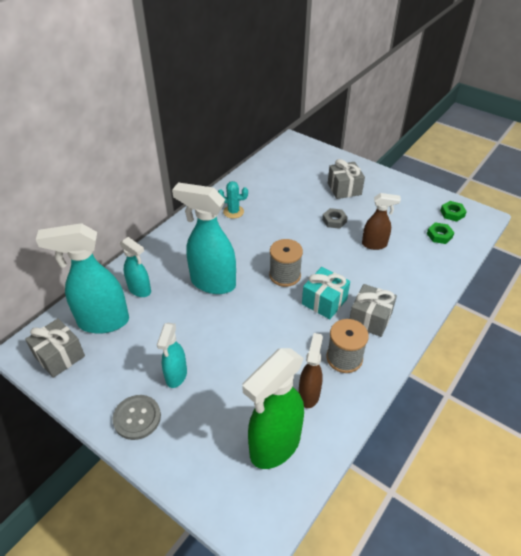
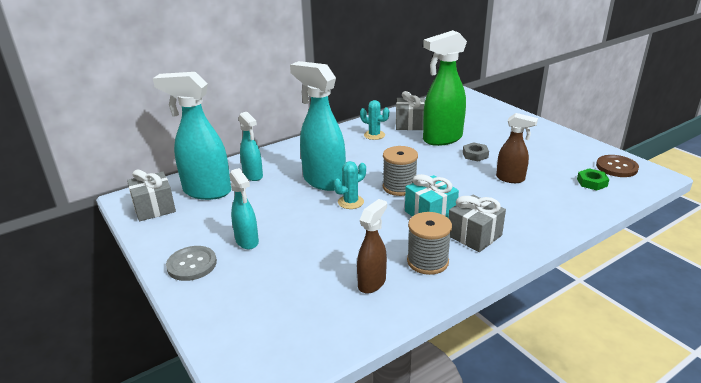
camera: 20 degrees right, 15 degrees down
(176, 376) = (247, 241): turquoise spray bottle -> turquoise spray bottle turned 60 degrees counterclockwise
(249, 304) = (350, 202): none -> turquoise cactus
(274, 446) = (311, 316): green spray bottle -> green spray bottle (442, 139)
(344, 189) = (499, 133): grey gift -> grey gift (410, 124)
(452, 213) = (616, 167): green nut -> brown button

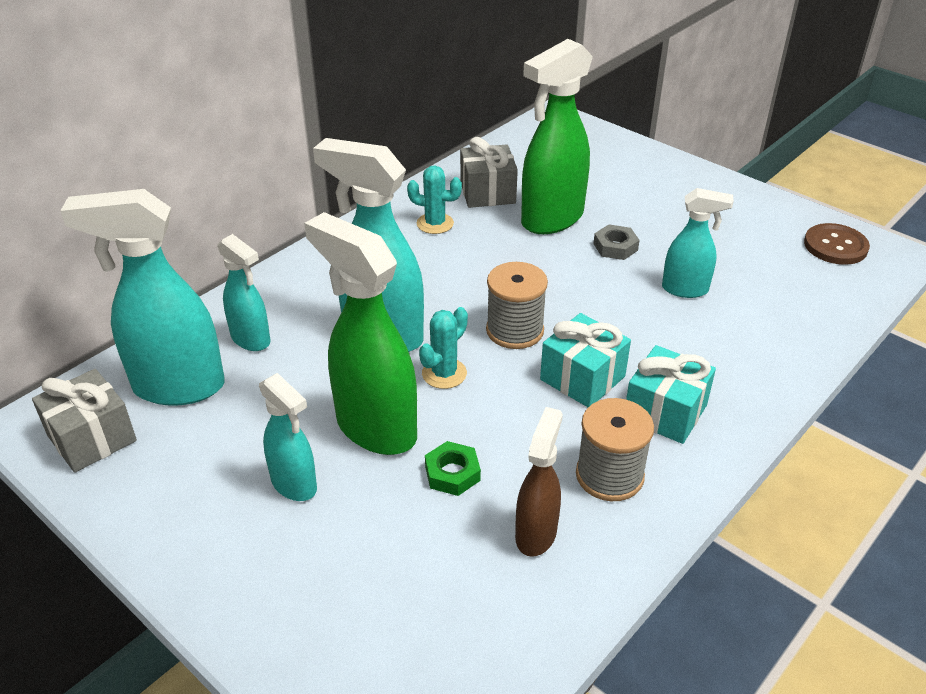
camera: 15 degrees left, 10 degrees up
(192, 264) = (213, 550): grey button -> none
(301, 222) = (375, 428): none -> green spray bottle
(474, 235) = (665, 412): grey gift -> turquoise gift
(510, 179) = (685, 289): brown spray bottle -> turquoise spray bottle
(592, 182) = (808, 281): green nut -> green nut (452, 473)

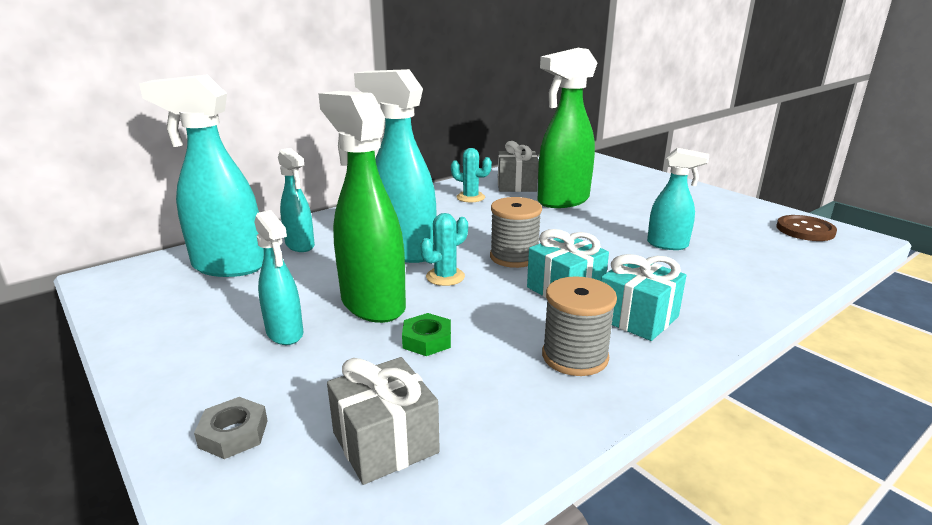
camera: 10 degrees right, 15 degrees down
(92, 438) = (142, 289): grey gift -> grey gift (385, 443)
(536, 533) = (491, 392): brown spray bottle -> none
(615, 247) = (611, 218): grey nut -> grey nut (233, 434)

